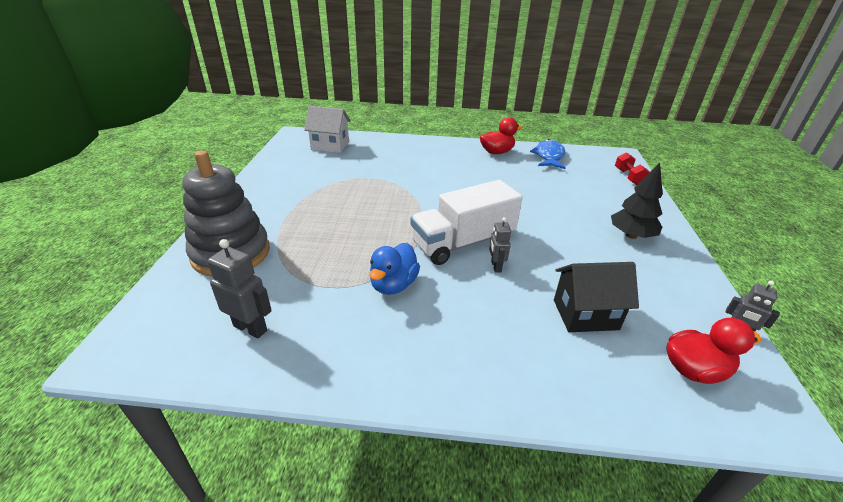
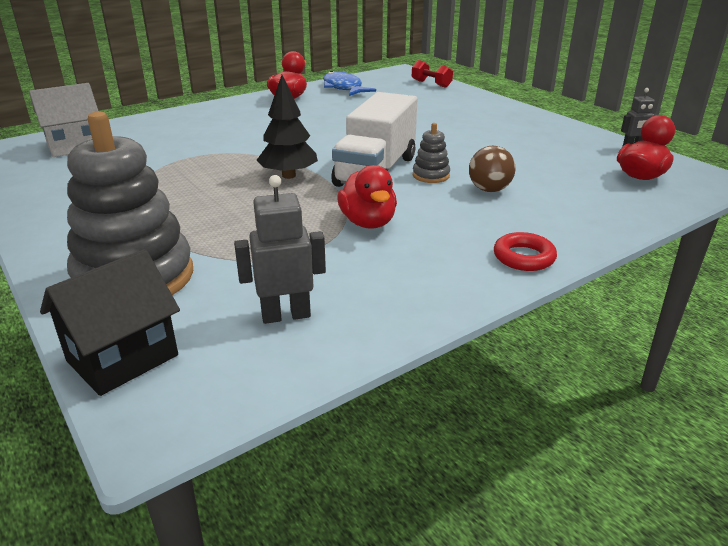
camera: 40 degrees left, 5 degrees down
(393, 285) = (368, 222): blue duck -> red duck
(450, 384) = (524, 257): none -> red ring
(496, 266) = (431, 175): grey robot -> grey stacking toy
(521, 304) = (489, 190): none -> brown ball
(585, 314) = (540, 176): black house -> black house (122, 358)
(631, 235) = (493, 120): black tree -> black tree (288, 175)

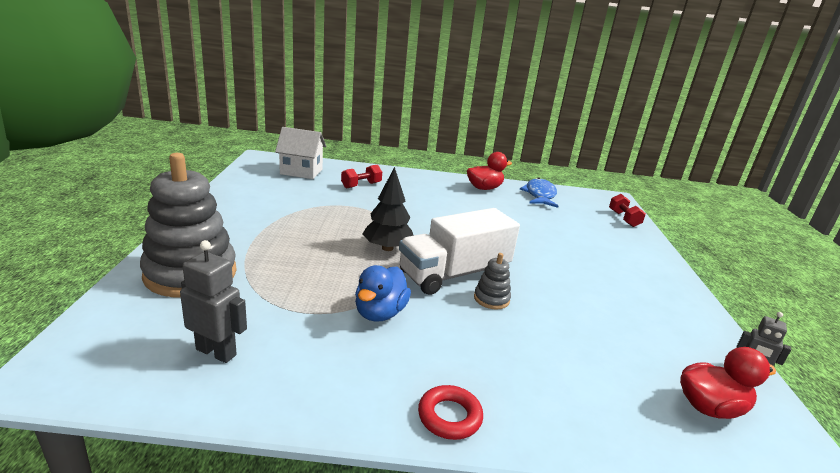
camera: 35 degrees right, 5 degrees down
(122, 358) = (102, 323): black house -> none
(167, 136) = (361, 185): none -> red dumbbell
(368, 222) = (380, 313): red duck -> blue duck
(489, 190) = (521, 337): brown ball -> none

